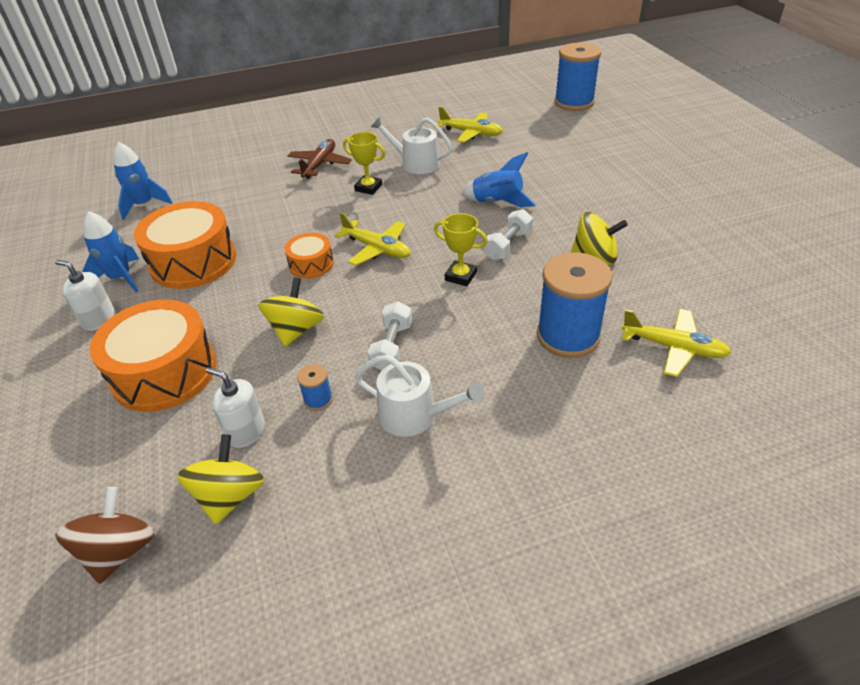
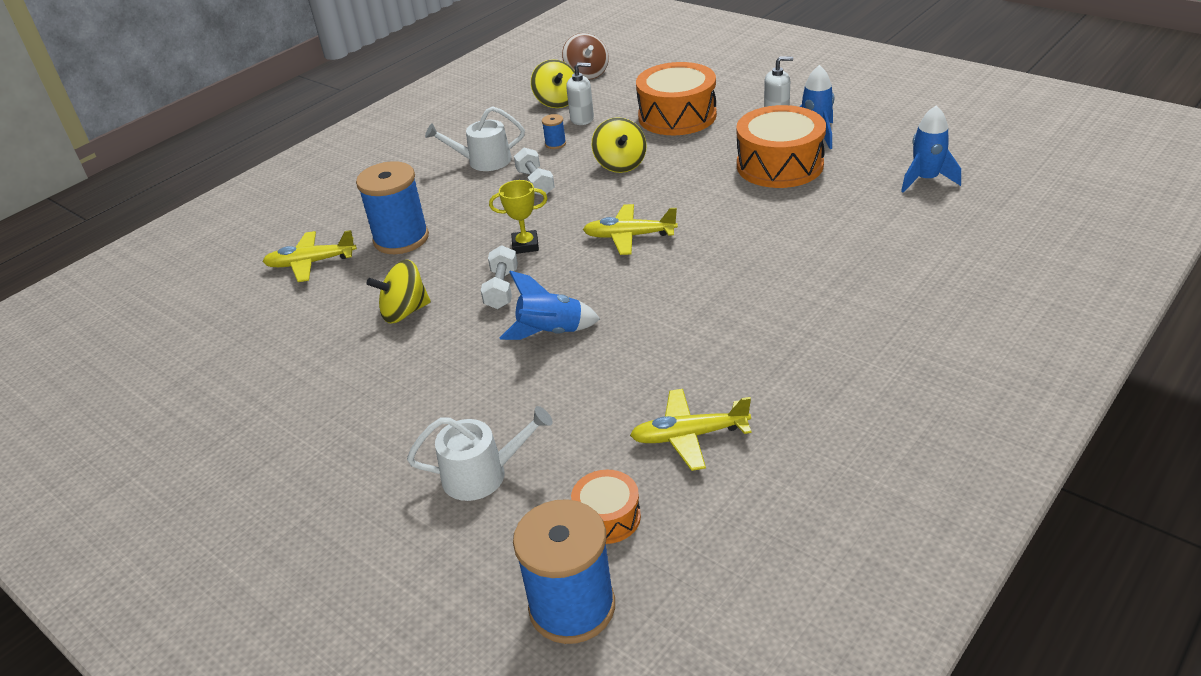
camera: 150 degrees right, 5 degrees down
(311, 264) = (673, 202): orange drum -> orange drum (607, 517)
(319, 165) = (826, 294): brown plane -> none
(368, 188) = (722, 290): yellow trophy -> none
(416, 163) = (707, 346): white watering can -> white watering can (482, 474)

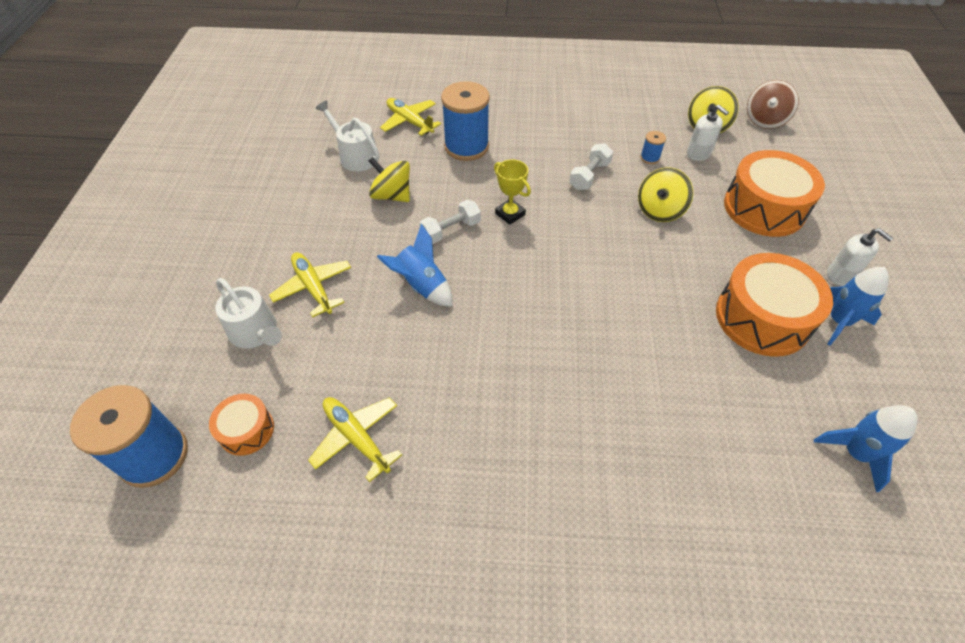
camera: 50 degrees right, 15 degrees up
(484, 161) = (590, 133): white watering can -> white watering can (355, 156)
(629, 236) = (570, 268): yellow plane -> yellow plane (313, 287)

